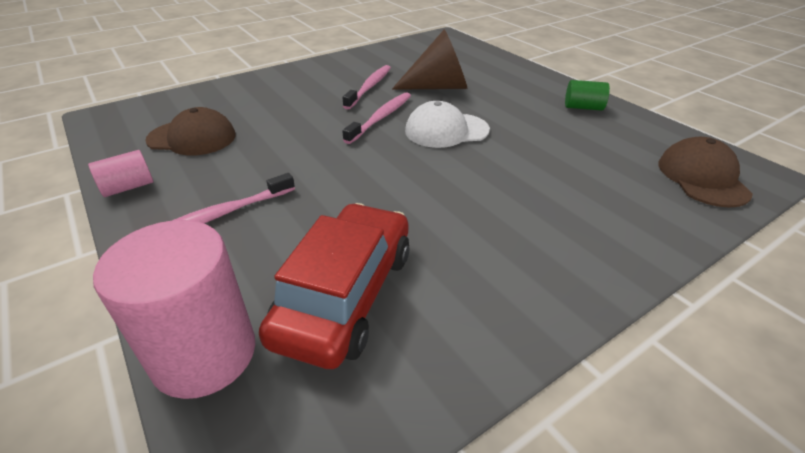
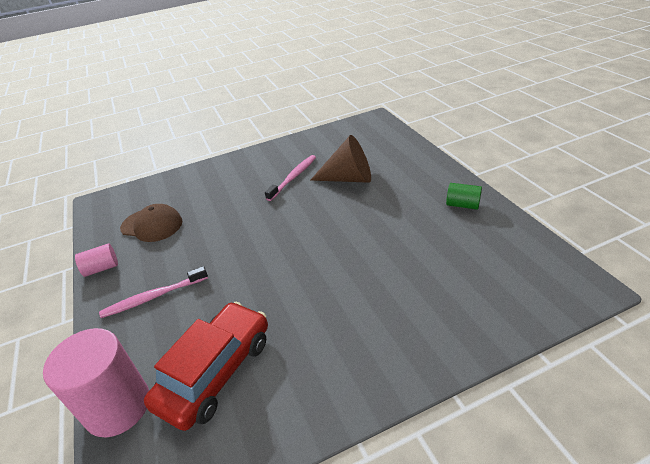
camera: 15 degrees right, 0 degrees up
(380, 118) = (291, 211): pink toothbrush -> none
(446, 130) = (338, 226): white cap -> none
(702, 177) = (532, 287): brown cap -> none

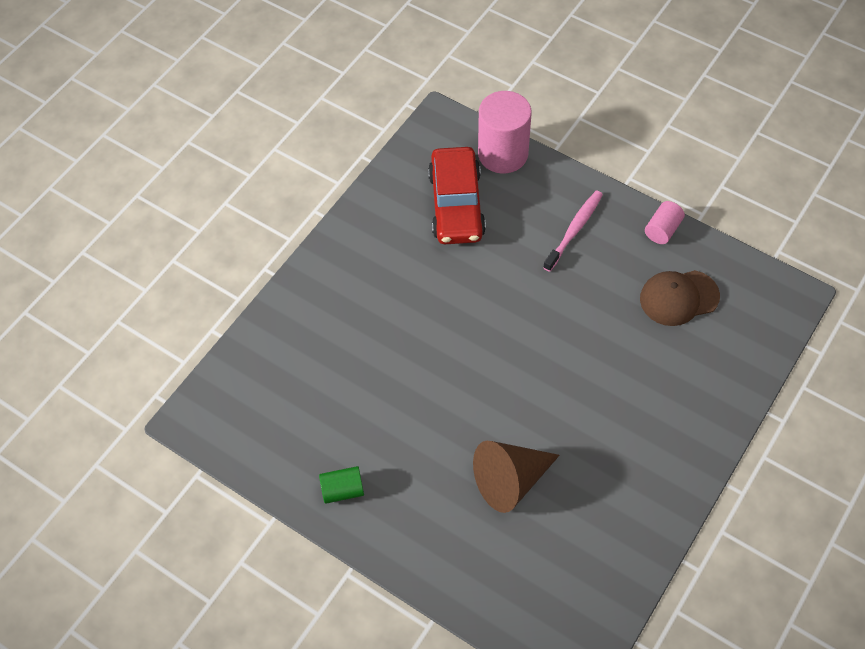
camera: 145 degrees right, 20 degrees up
(293, 177) = (586, 450): pink toothbrush -> none

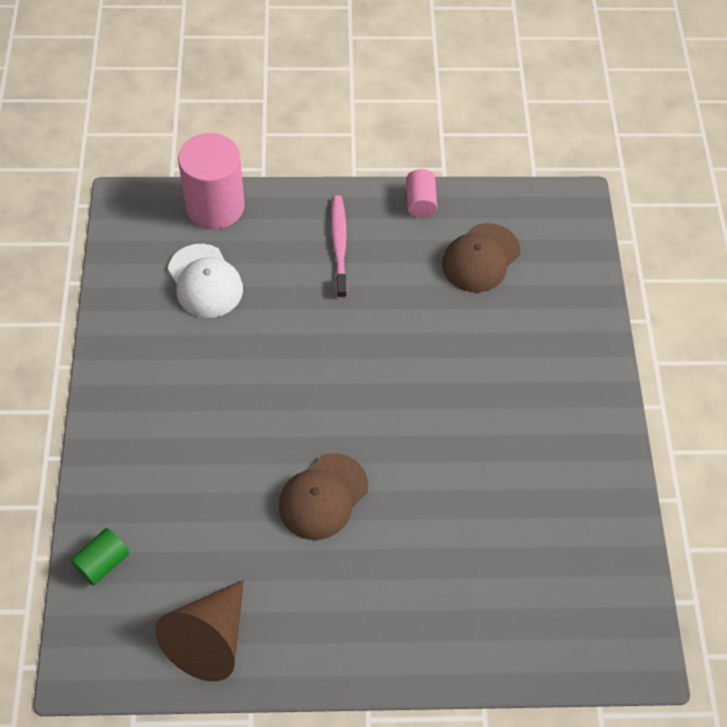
camera: 40 degrees left, 0 degrees up
(343, 490) = (302, 637): green cylinder -> green cylinder (102, 562)
(428, 404) = (323, 497): none -> brown cap
(456, 205) = (205, 281): red car -> white cap
(510, 480) = (457, 523): brown cone -> brown cone (209, 639)

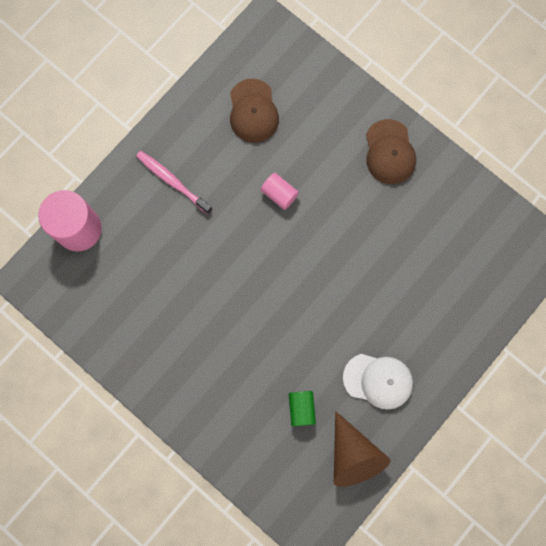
camera: 45 degrees left, 20 degrees up
(102, 562) = (261, 477): green cylinder -> green cylinder (301, 408)
(205, 281) = (128, 278): white cap -> white cap (378, 380)
(323, 497) = (324, 329): brown cap -> brown cap (389, 152)
(420, 202) = (184, 109): pink cylinder -> pink cylinder (279, 194)

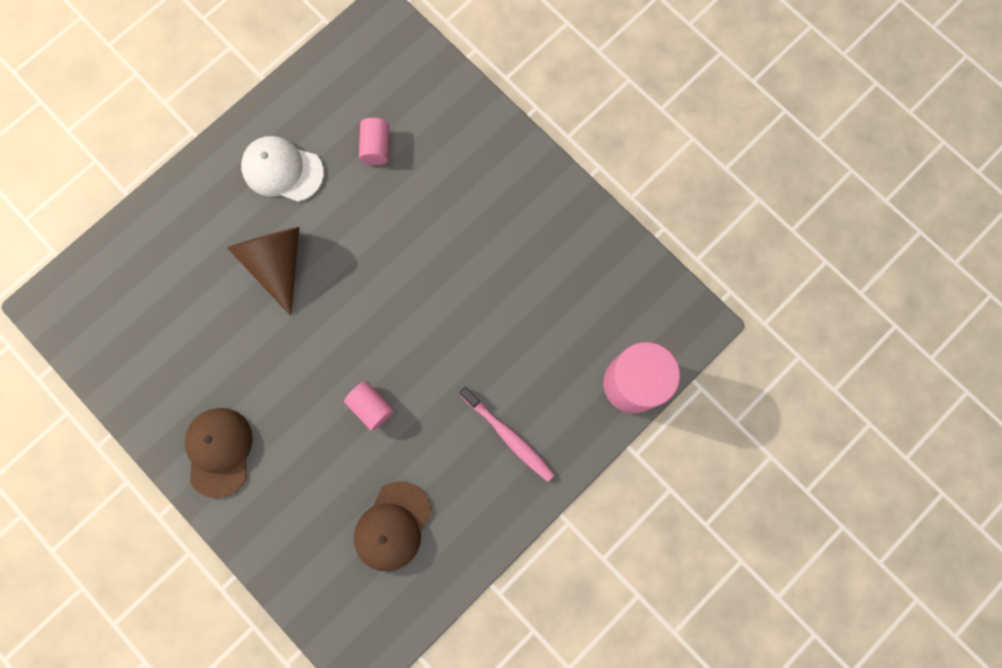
camera: 175 degrees left, 0 degrees up
(253, 111) = (393, 526): brown cap -> brown cap turned 150 degrees counterclockwise
(301, 408) = (376, 147): green cylinder -> pink cylinder
(353, 455) = (324, 93): brown cone -> brown cone (277, 263)

